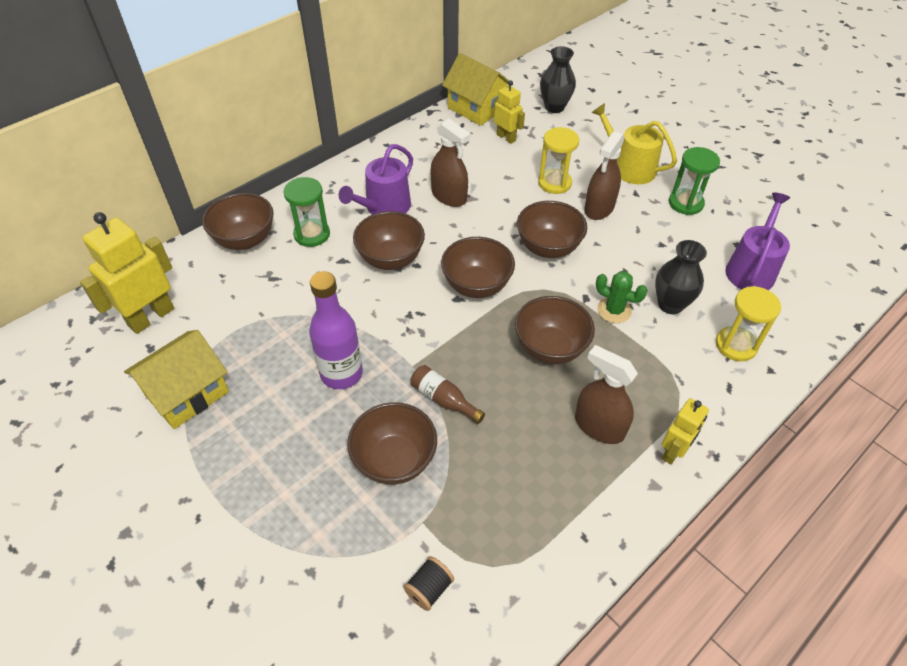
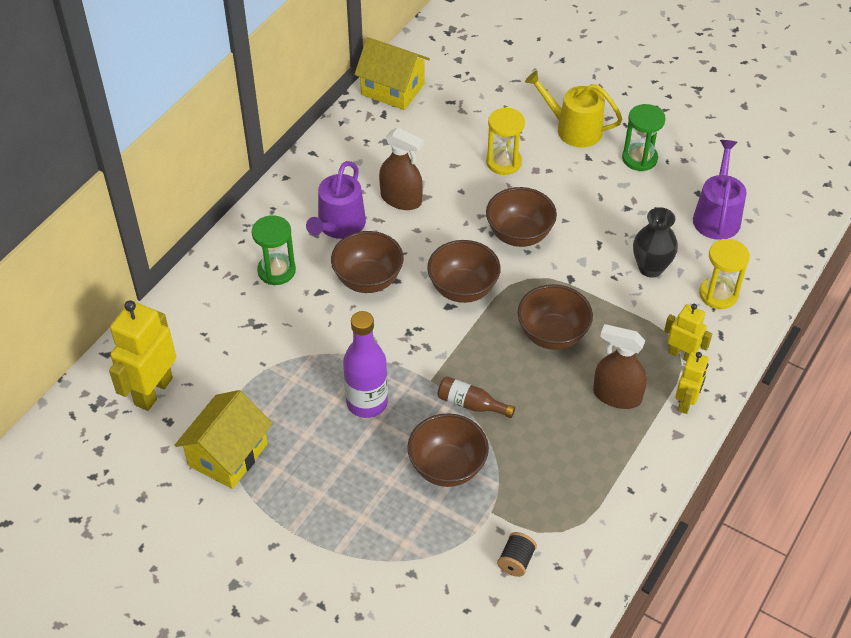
camera: 15 degrees left, 0 degrees up
(245, 240) = (209, 291): brown bowl -> none
(506, 137) = (436, 119): yellow robot -> yellow robot (681, 355)
(554, 107) = (475, 72): black vase -> none
(599, 208) = (556, 181): brown spray bottle -> none
(614, 310) = (600, 285): green cactus -> none

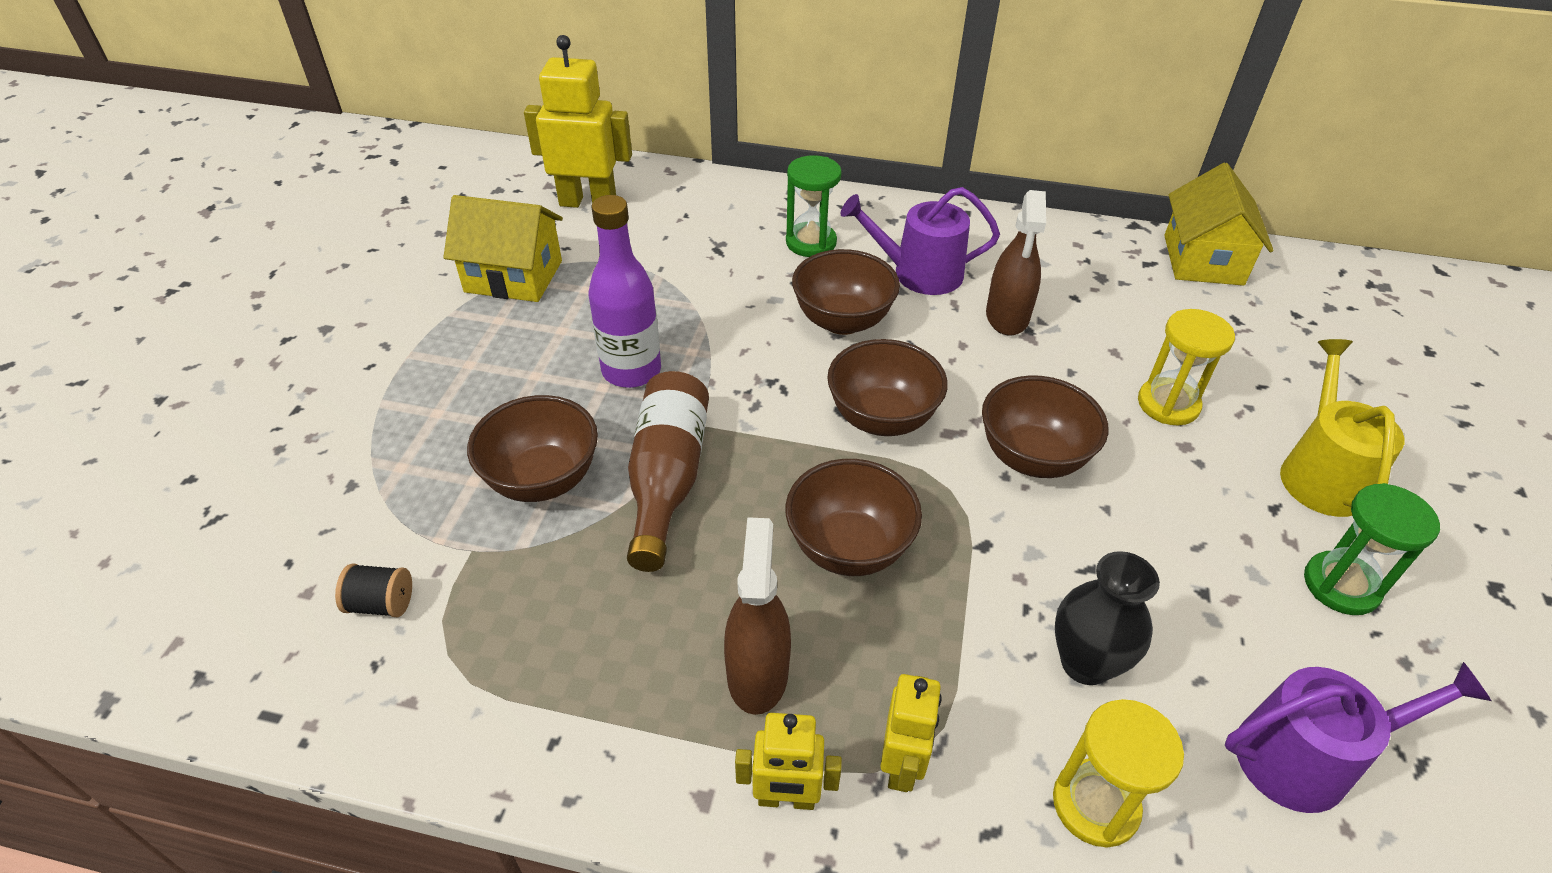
camera: 70 degrees right, 5 degrees down
(471, 404) = (667, 479): brown bottle -> brown bottle, size x1.75

